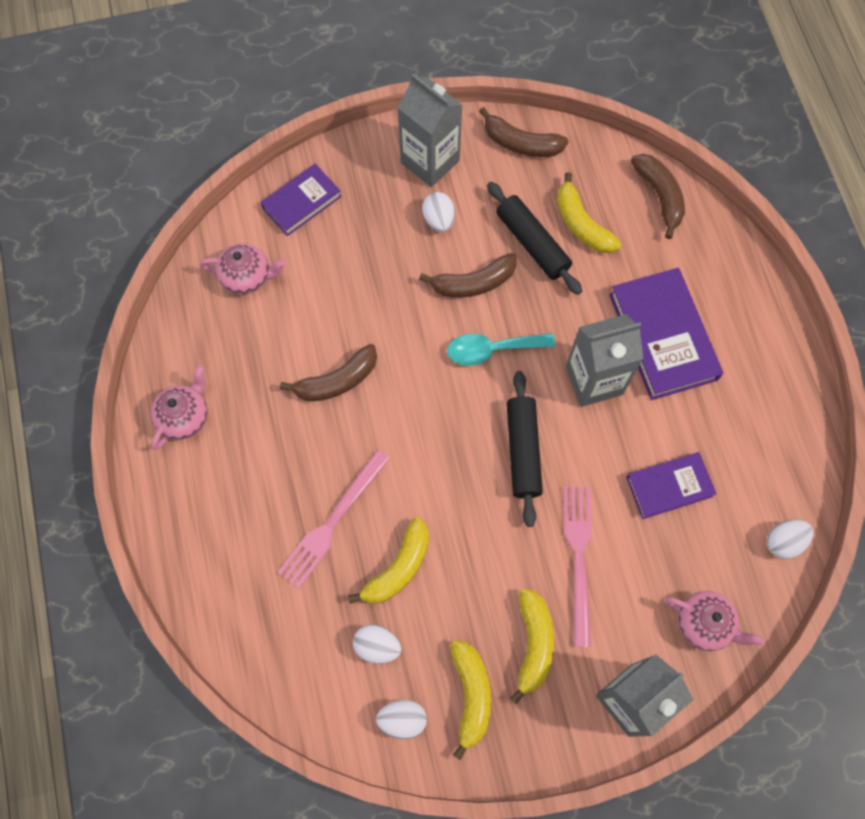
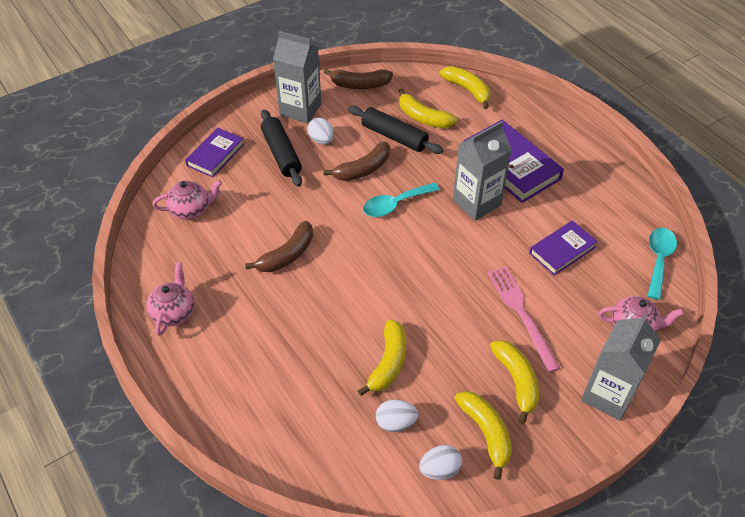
camera: 20 degrees left, 20 degrees down
(332, 522) = (322, 347): pink fork -> none
(523, 451) = (447, 259): black rolling pin -> black rolling pin (281, 154)
(659, 196) = (467, 90): brown banana -> yellow banana
(783, 542) = (658, 260): white egg -> turquoise spoon

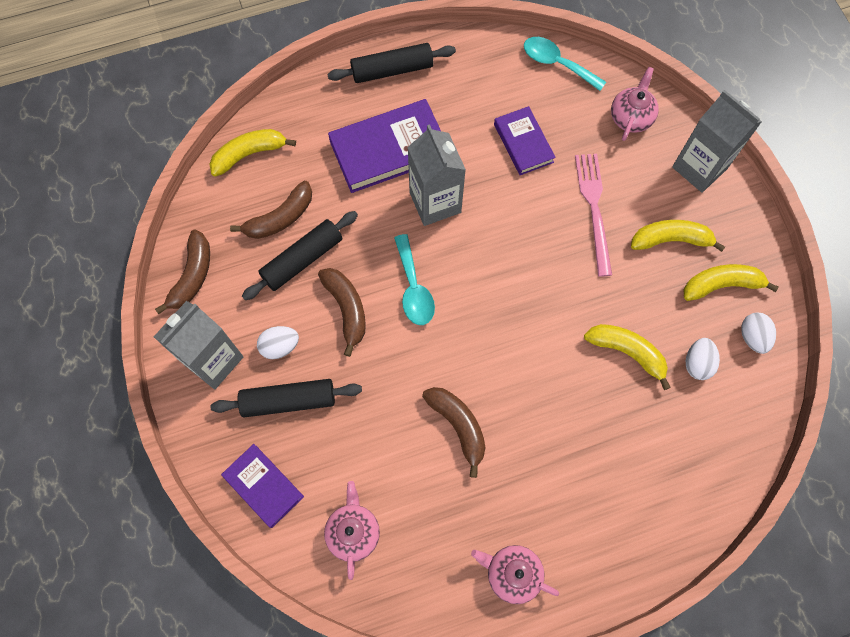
camera: 75 degrees left, 20 degrees up
(423, 117) = (280, 218): yellow banana -> brown banana
(521, 314) = (594, 209): pink fork -> pink fork turned 90 degrees clockwise
(585, 152) = (392, 70): none -> black rolling pin

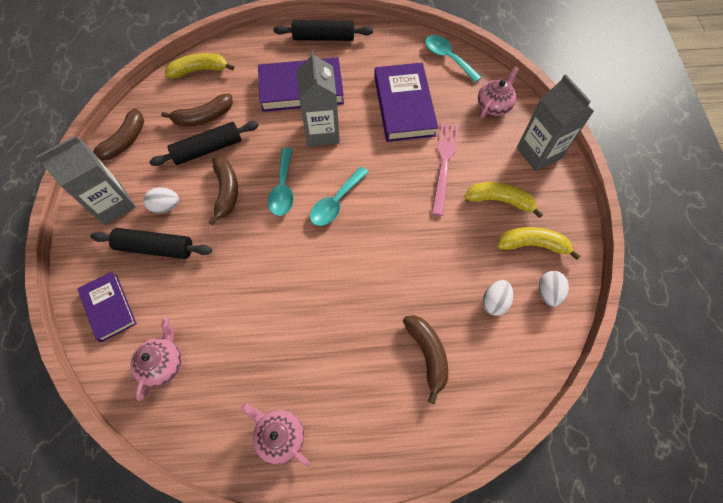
camera: 15 degrees right, 5 degrees down
(458, 426) = (279, 301): brown banana -> brown banana (427, 355)
(482, 290) = (336, 202): none -> turquoise spoon
(523, 143) = (404, 106): purple book -> purple book, size x1.65
(627, 352) = (437, 278): yellow banana -> none

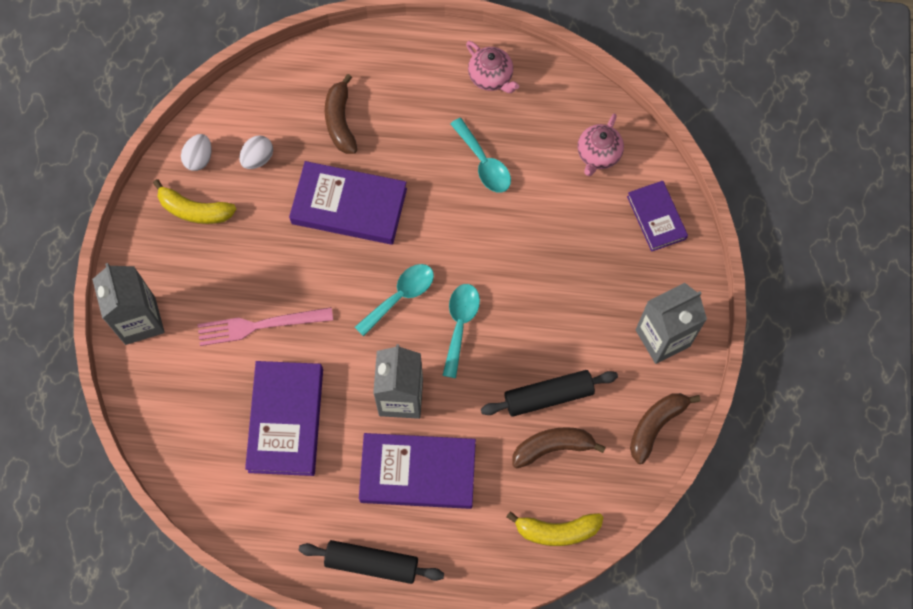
camera: 170 degrees left, 5 degrees up
(155, 247) = (610, 275): black rolling pin -> none
(166, 206) = (600, 324): white egg -> none
(226, 192) = (528, 332): brown banana -> none
(397, 271) = (349, 206): none -> purple book
(444, 164) = (260, 325): pink fork -> pink fork turned 60 degrees clockwise
(447, 58) = (203, 492): turquoise spoon -> turquoise spoon (484, 163)
(493, 106) = (168, 399): pink teapot -> none
(500, 200) = (210, 267): yellow banana -> none

